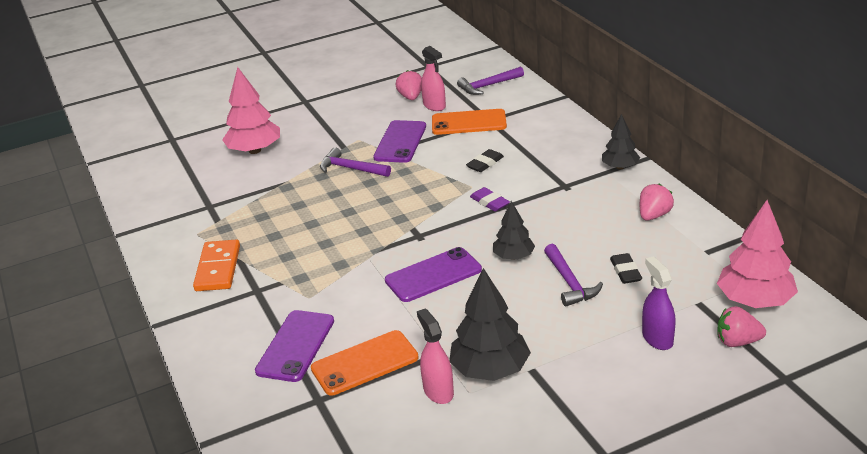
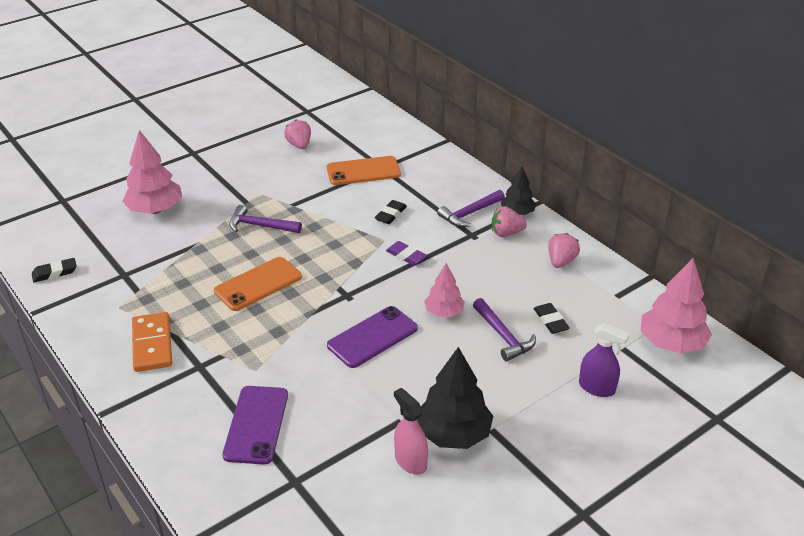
camera: 15 degrees left, 5 degrees up
(147, 201) = (55, 273): none -> black eraser
(365, 363) = (331, 437): orange phone -> orange phone (258, 284)
(400, 142) = (302, 194): purple phone -> none
(434, 106) = (325, 154): pink spray bottle -> none
(488, 86) = (371, 131): purple hammer -> purple hammer (470, 213)
(513, 257) = (444, 312): black tree -> pink tree
(657, 338) = (597, 388): purple spray bottle -> purple spray bottle turned 150 degrees clockwise
(737, 342) = (667, 385): pink strawberry -> pink strawberry (506, 233)

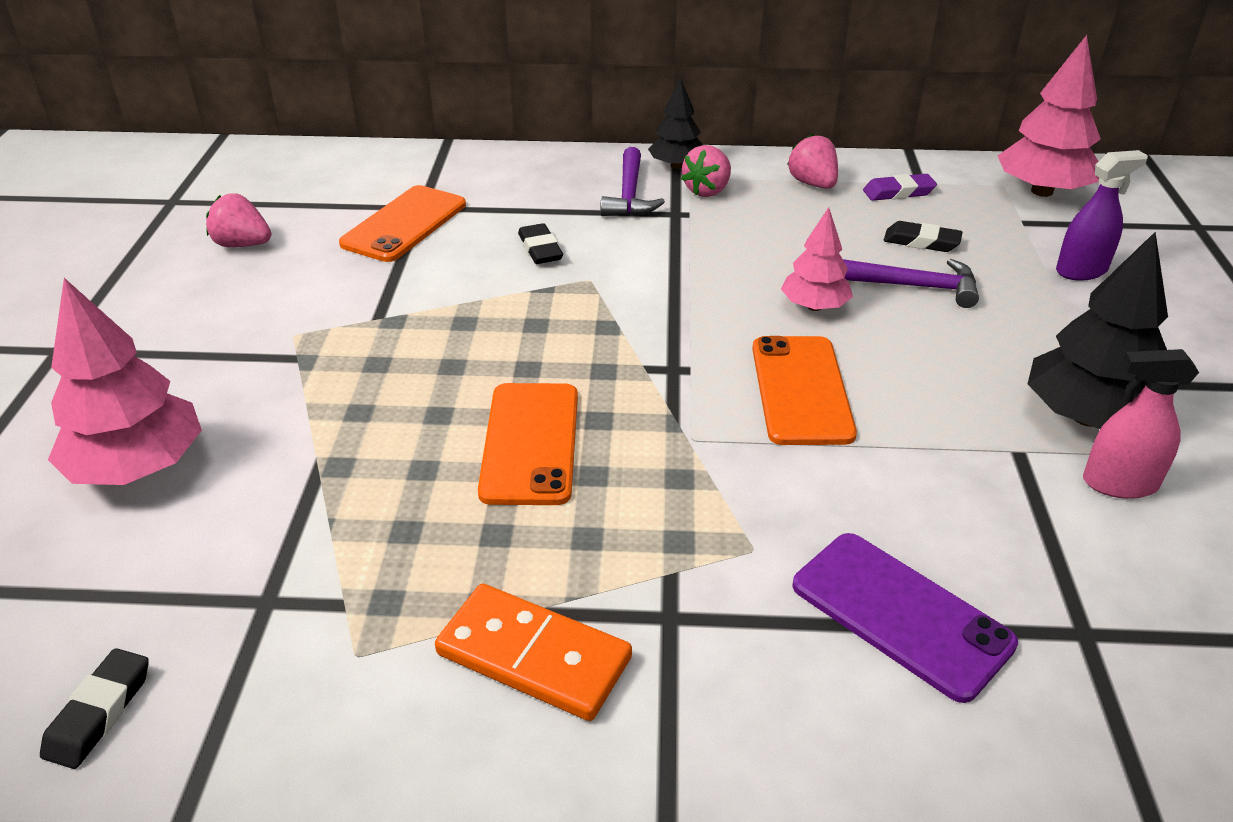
camera: 50 degrees left, 0 degrees up
(260, 226) = (381, 371): purple hammer -> none
(372, 337) = (801, 390): purple phone -> orange phone
(406, 256) = (651, 279): purple eraser -> purple eraser (898, 192)

